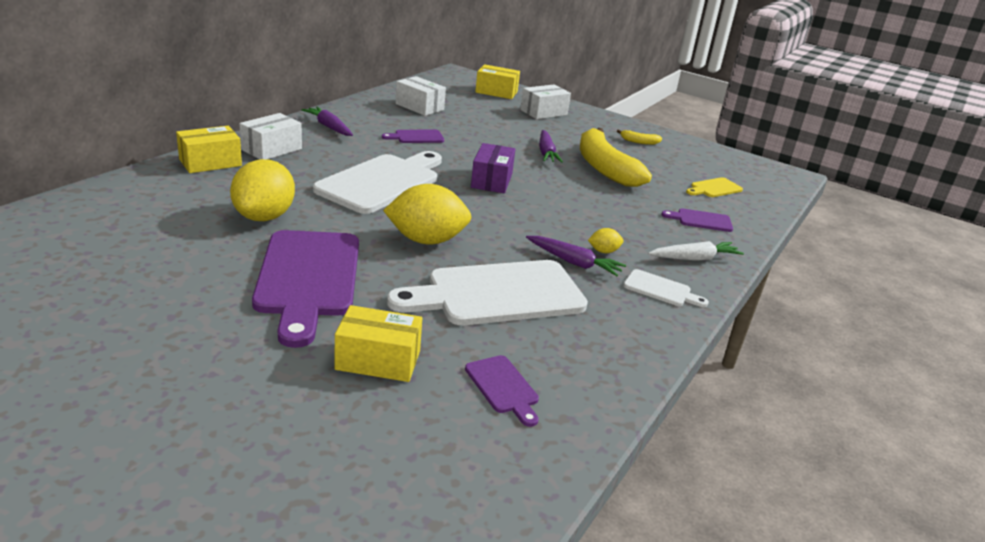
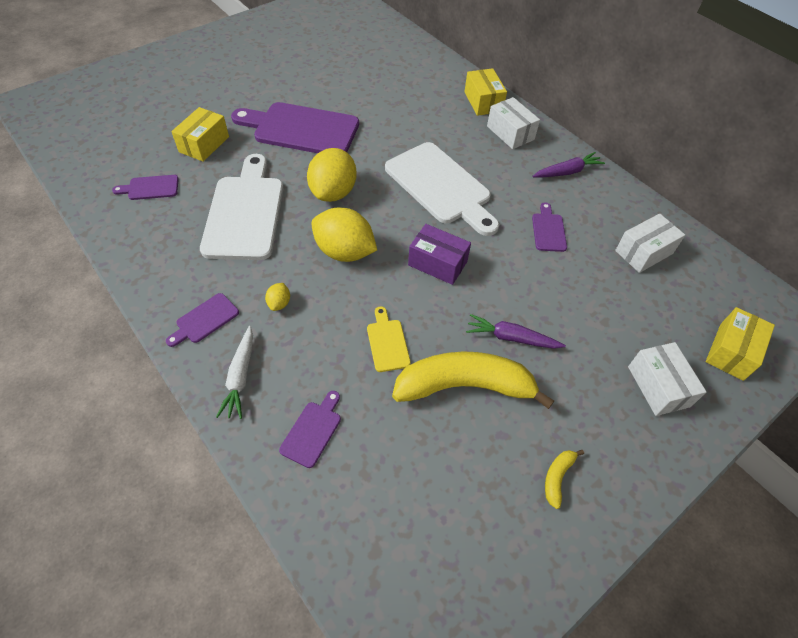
camera: 110 degrees right, 25 degrees up
(264, 217) = (389, 119): yellow lemon -> yellow lemon (344, 252)
(574, 262) = (269, 274): purple carrot -> none
(660, 289) = (205, 320): white cutting board -> purple cutting board
(714, 188) = (392, 503): yellow cutting board -> yellow cutting board (387, 342)

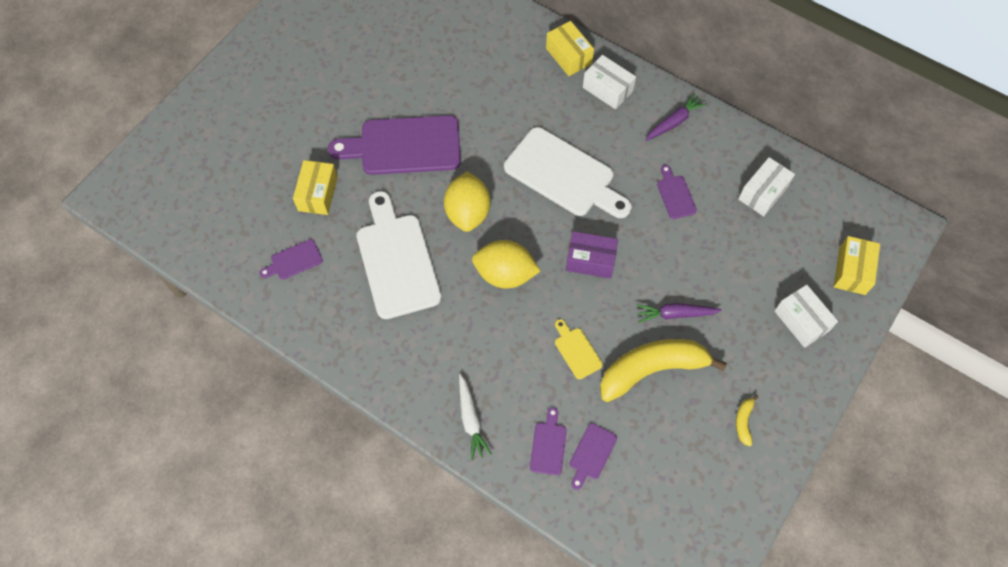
camera: 15 degrees left, 10 degrees up
(205, 320) = (416, 379): purple cutting board -> purple cutting board (592, 454)
(279, 303) = (471, 343): yellow lemon -> none

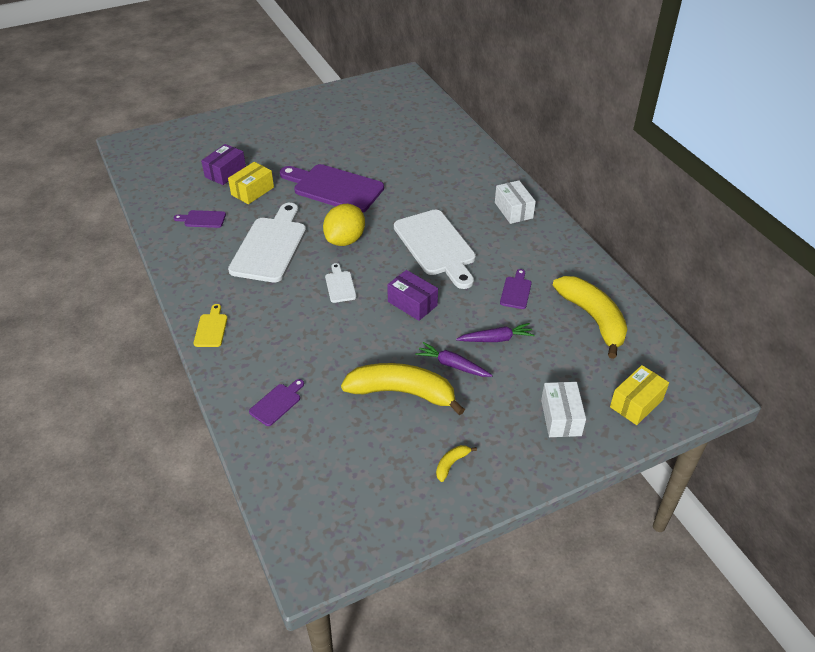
camera: 30 degrees right, 20 degrees down
(266, 181) = (225, 172): none -> purple box
(471, 420) = (234, 360): white carrot -> none
(505, 274) = (340, 285): yellow lemon -> white cutting board
(568, 56) = (499, 182): yellow box -> none
(576, 351) = (352, 354): yellow cutting board -> yellow cutting board (211, 328)
(592, 454) = (305, 425): purple cutting board -> none
(674, 122) = (552, 247): purple carrot -> purple carrot (496, 339)
(763, 193) = (593, 319): white box -> yellow banana

